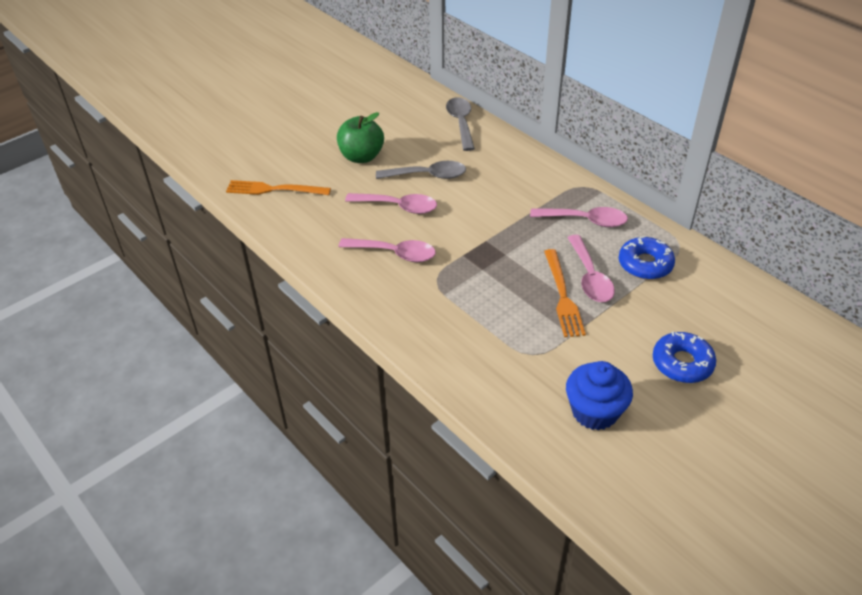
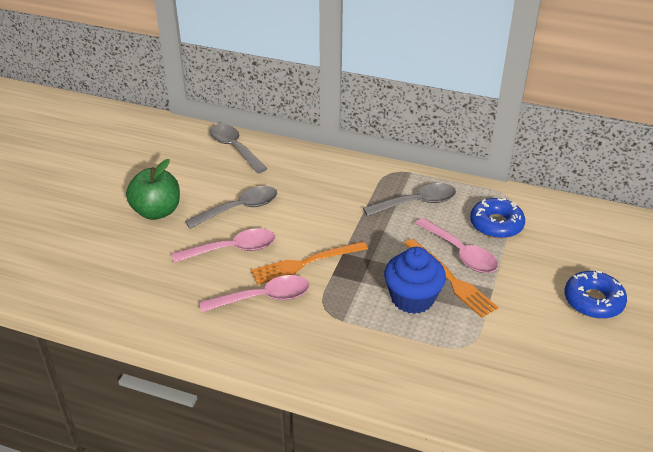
camera: 30 degrees left, 5 degrees down
(274, 189) = (83, 277): orange fork -> orange fork (305, 263)
(585, 220) = (416, 203): pink spoon -> grey spoon
(594, 411) = (560, 376): blue cupcake -> blue cupcake (412, 298)

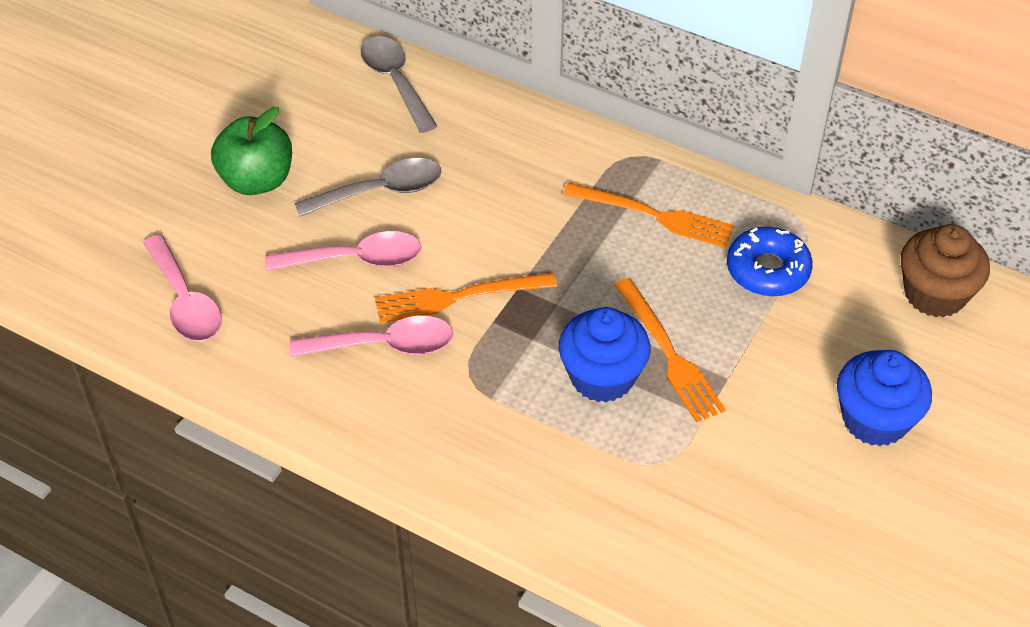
camera: 10 degrees right, 10 degrees up
(416, 203) = (654, 216): grey spoon -> orange fork
(460, 253) = (697, 312): pink spoon -> pink spoon (185, 301)
(593, 301) = (875, 419): blue donut -> blue cupcake
(601, 225) = (934, 294): none -> brown cupcake

